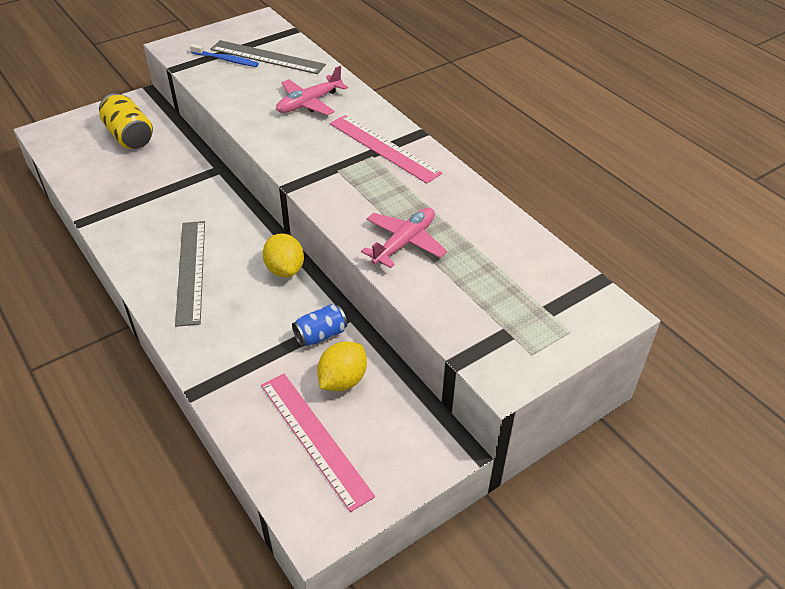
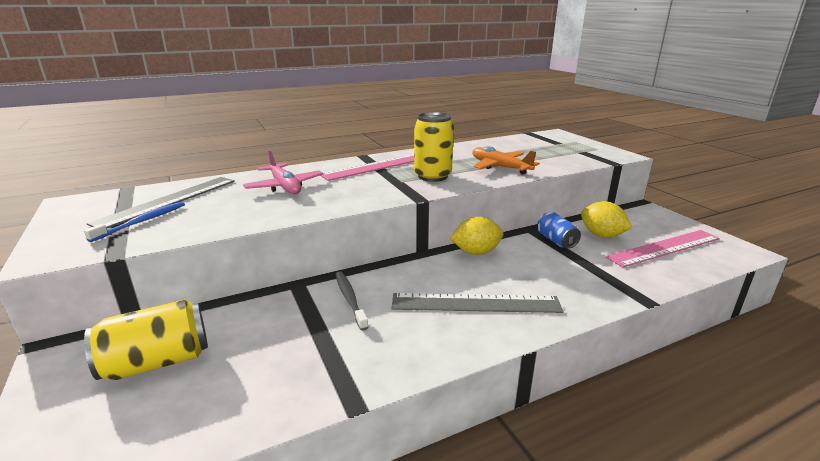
camera: 80 degrees left, 20 degrees down
(197, 200) = (350, 299): none -> grey toothbrush
(357, 190) = (432, 176): none -> yellow can
(404, 242) = (499, 167): pink plane -> orange plane

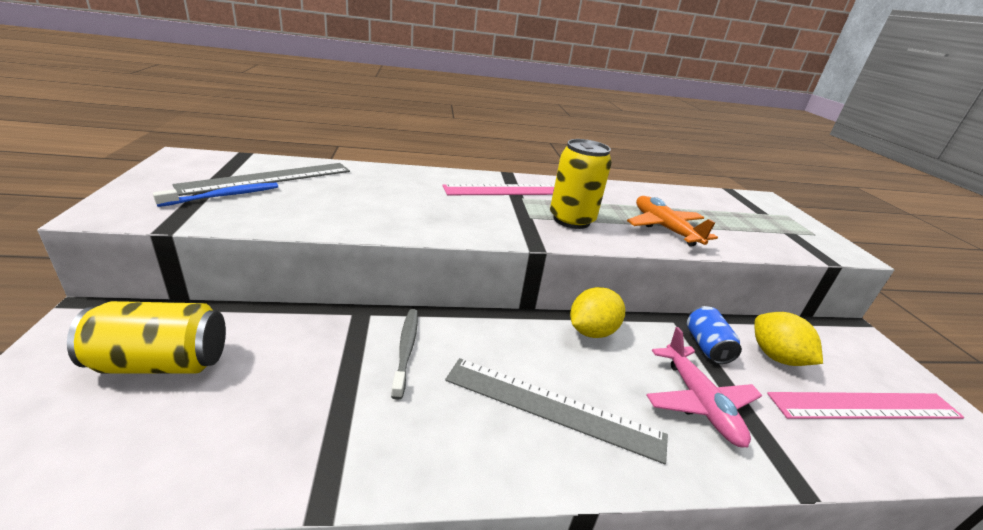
camera: 15 degrees right, 5 degrees up
(285, 186) = (396, 191): pink plane -> pink plane (699, 403)
(476, 252) = (591, 331): yellow lemon -> yellow lemon turned 45 degrees counterclockwise

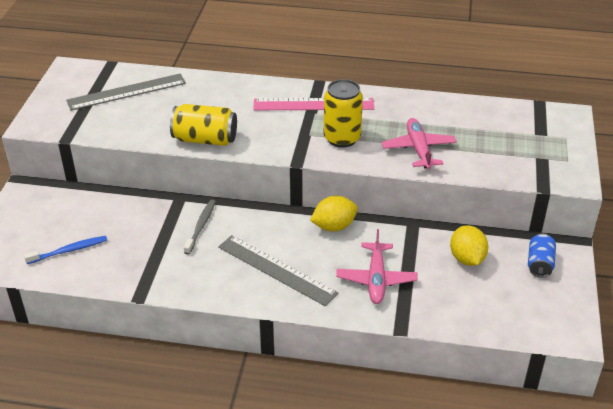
camera: 20 degrees right, 10 degrees up
(162, 363) = (66, 220): yellow can -> yellow can (205, 139)
(224, 196) = (97, 111): blue toothbrush -> blue toothbrush (68, 250)
(664, 228) = (418, 149): orange plane -> pink plane
(706, 346) = (416, 245): blue can -> blue can (539, 264)
(865, 406) = (501, 297): pink ruler -> none

